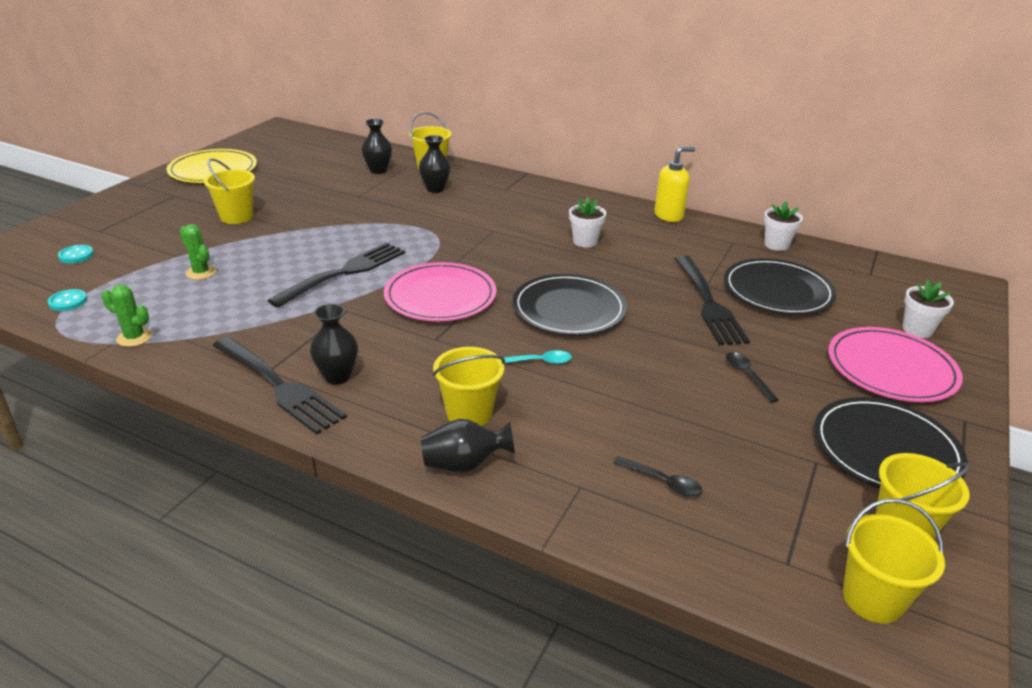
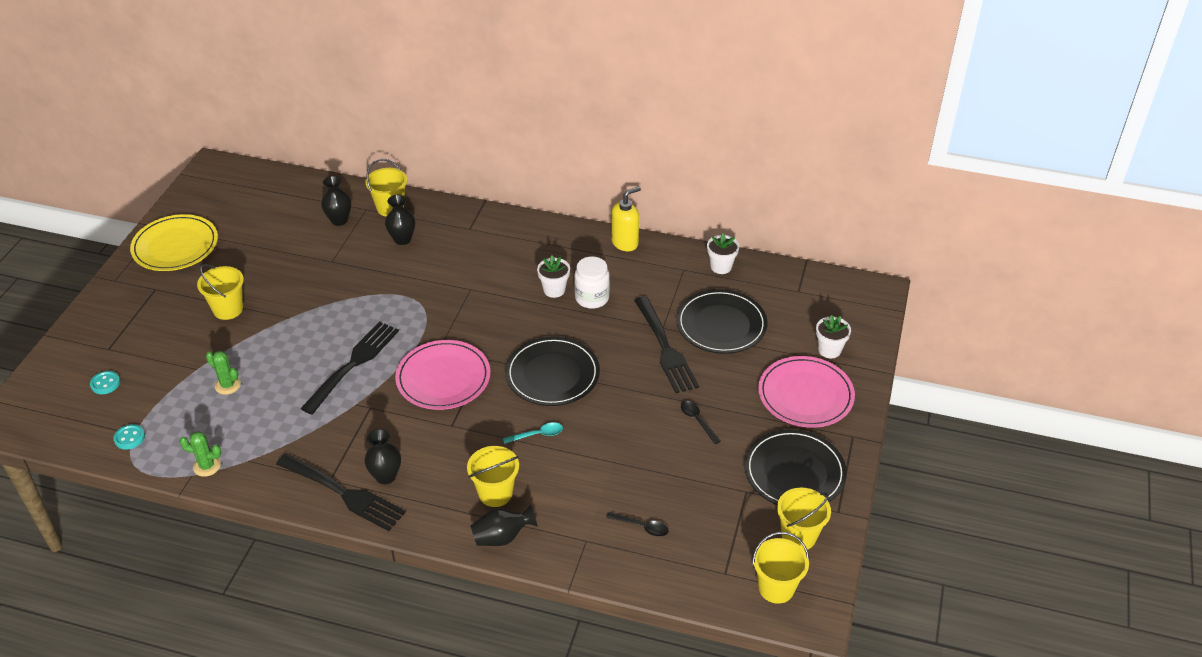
camera: 10 degrees left, 10 degrees up
(626, 252) = (592, 298): none -> white jar

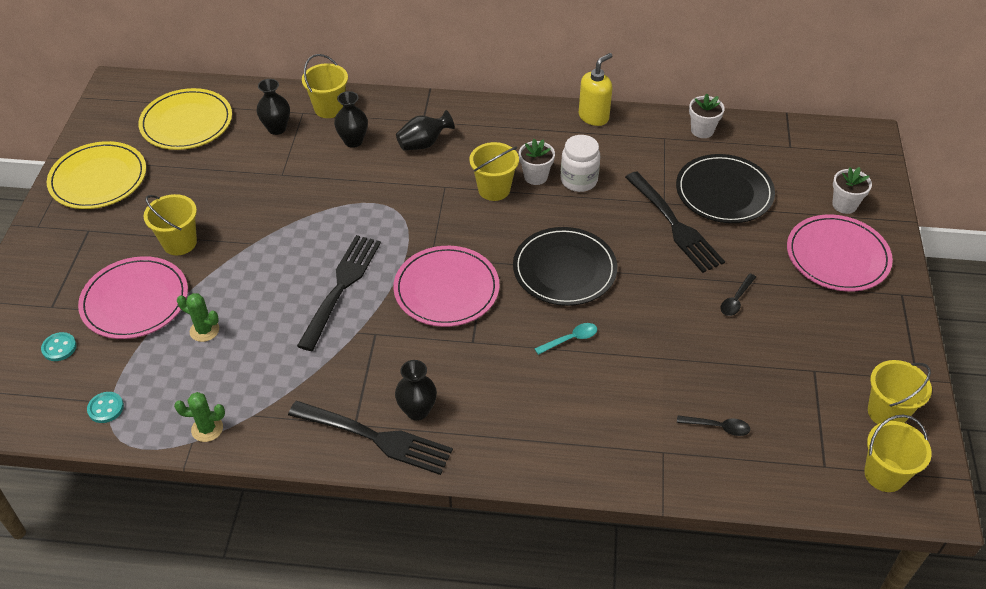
camera: 10 degrees left, 5 degrees up
(177, 353) = (135, 300): none -> pink plate
(263, 206) = (186, 122): none -> yellow plate
(495, 493) = (546, 412): yellow bucket -> yellow bucket (494, 189)
(502, 537) = (570, 462): black vase -> black vase (423, 144)
(697, 421) = (736, 300): black spoon -> black spoon turned 105 degrees counterclockwise
(794, 472) = (856, 342): black plate -> none

